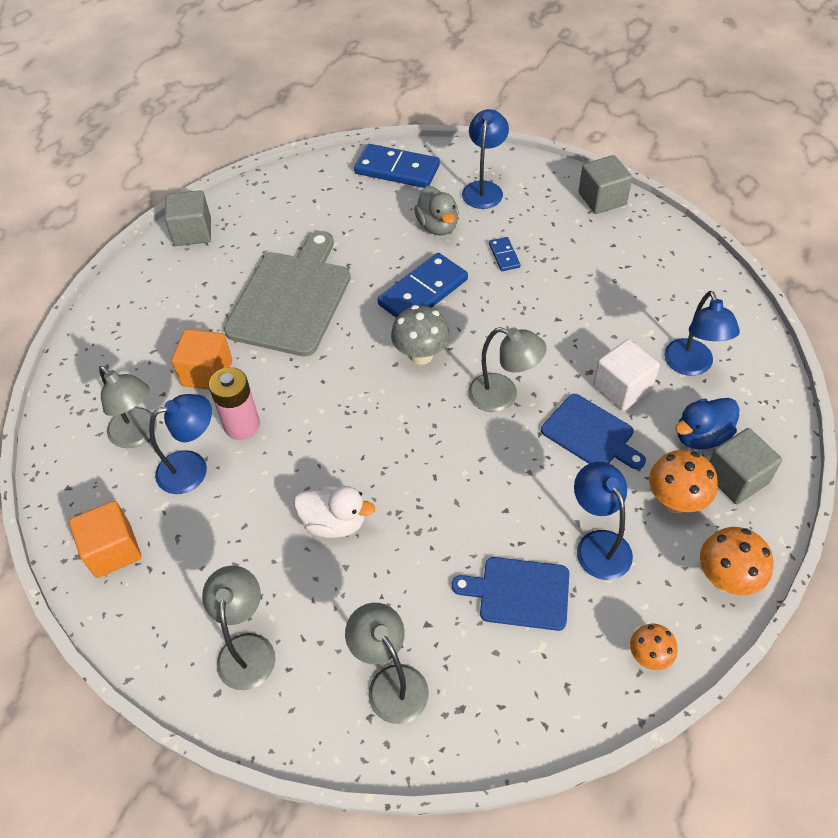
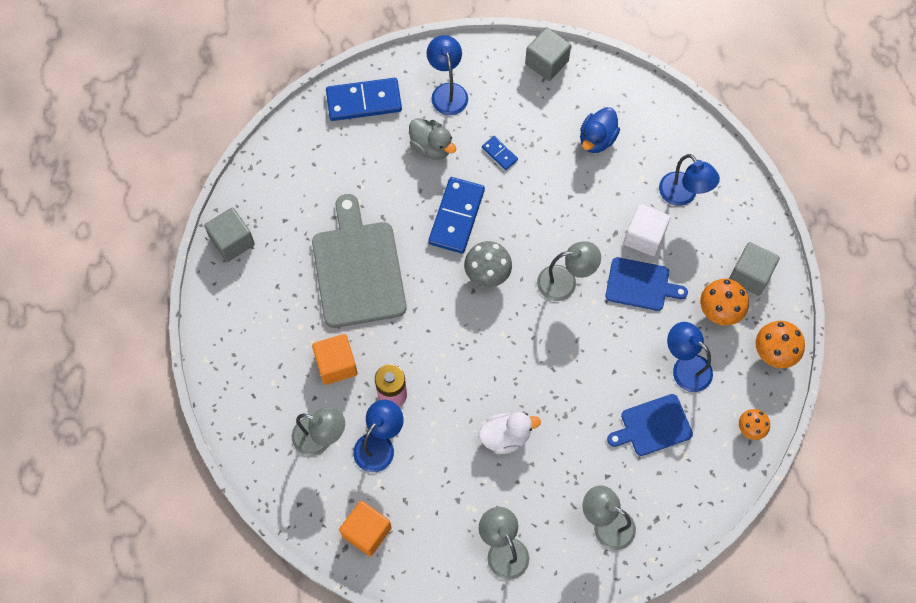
camera: 30 degrees left, 15 degrees up
(701, 436) = (714, 252): blue duck -> blue duck (597, 139)

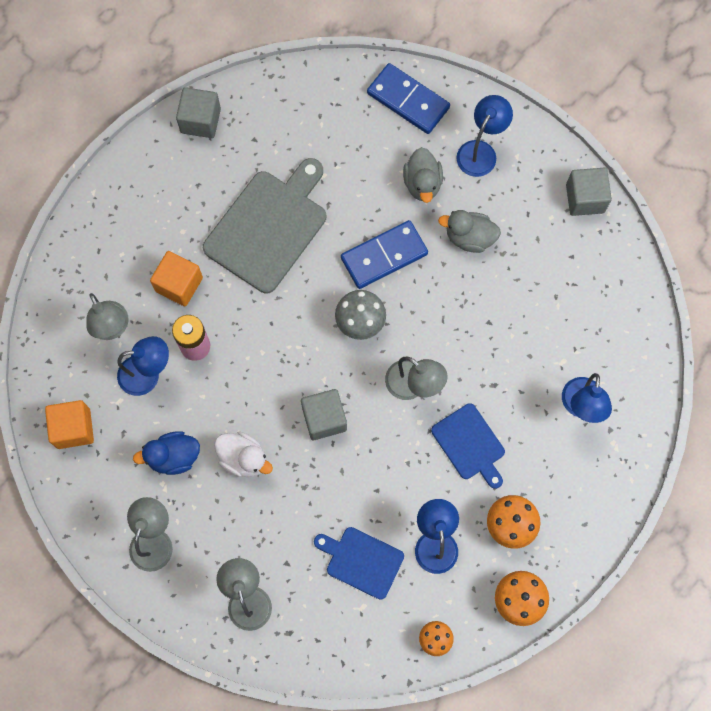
camera: 45 degrees right, 5 degrees up
(499, 154) = (469, 237): blue domino -> grey duck
(597, 139) = (559, 297): blue duck -> blue duck (173, 457)
(644, 237) = (513, 410): white cube -> none
(750, 275) = (566, 521): grey cube -> grey cube (324, 418)

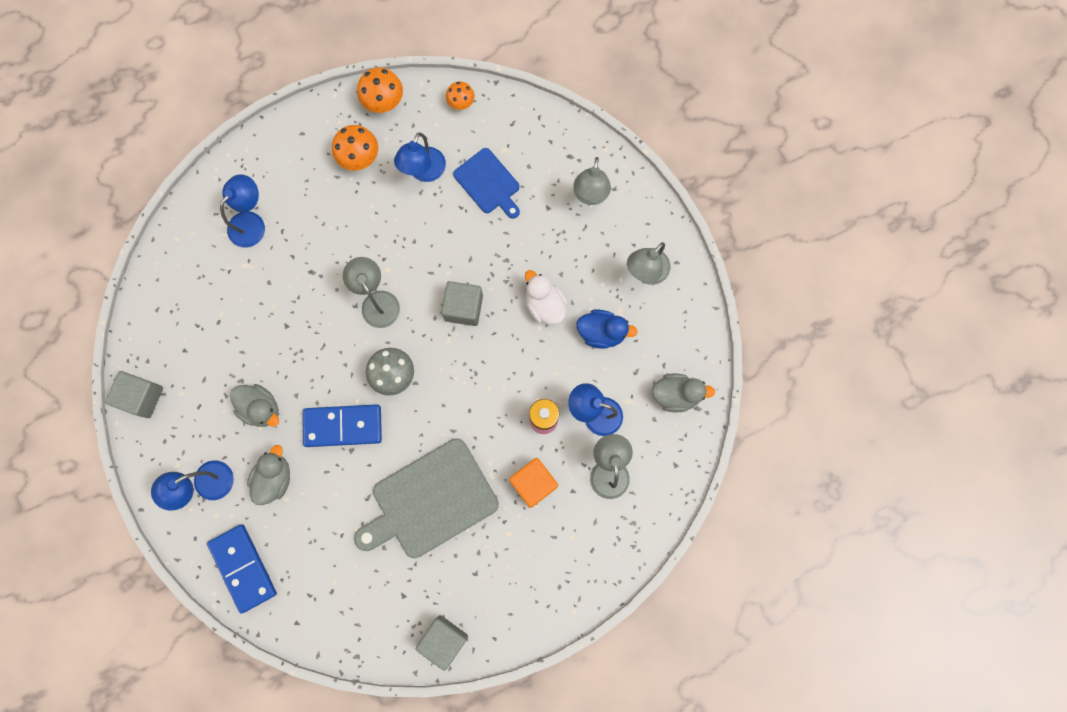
camera: 155 degrees left, 5 degrees up
(73, 428) = (676, 395): orange cube -> grey duck
(470, 444) = (357, 233): blue cutting board -> none

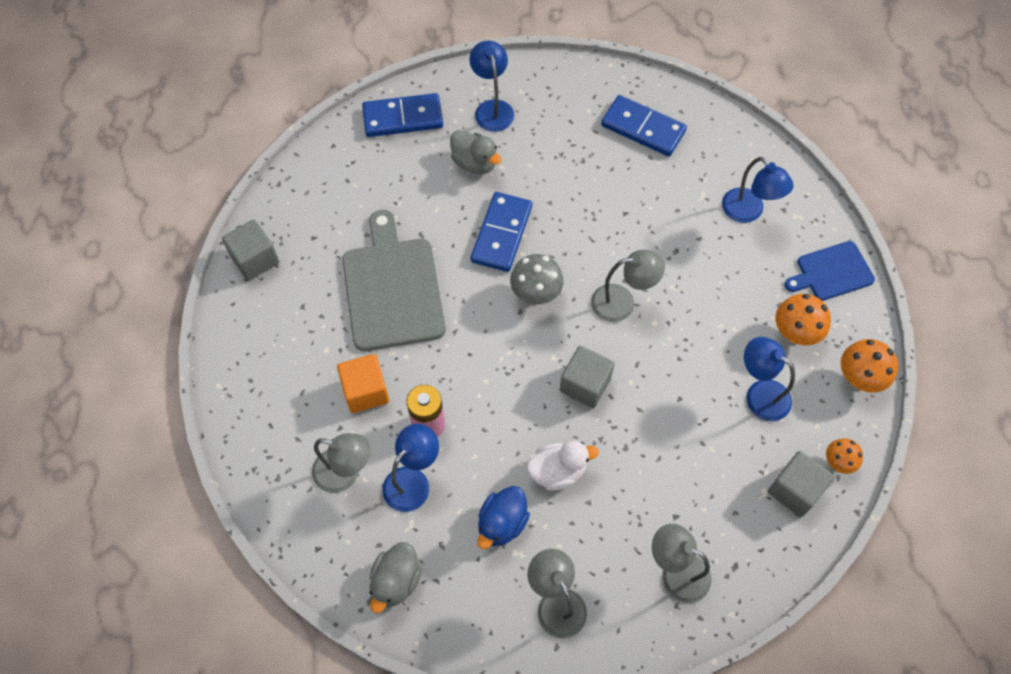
camera: 110 degrees right, 15 degrees down
(142, 397) = (597, 80): grey cube -> grey cube (794, 490)
(187, 338) = (643, 128): none -> blue domino
(261, 408) = (548, 170): grey duck -> none
(488, 183) = (726, 459): blue cutting board -> blue cutting board (831, 272)

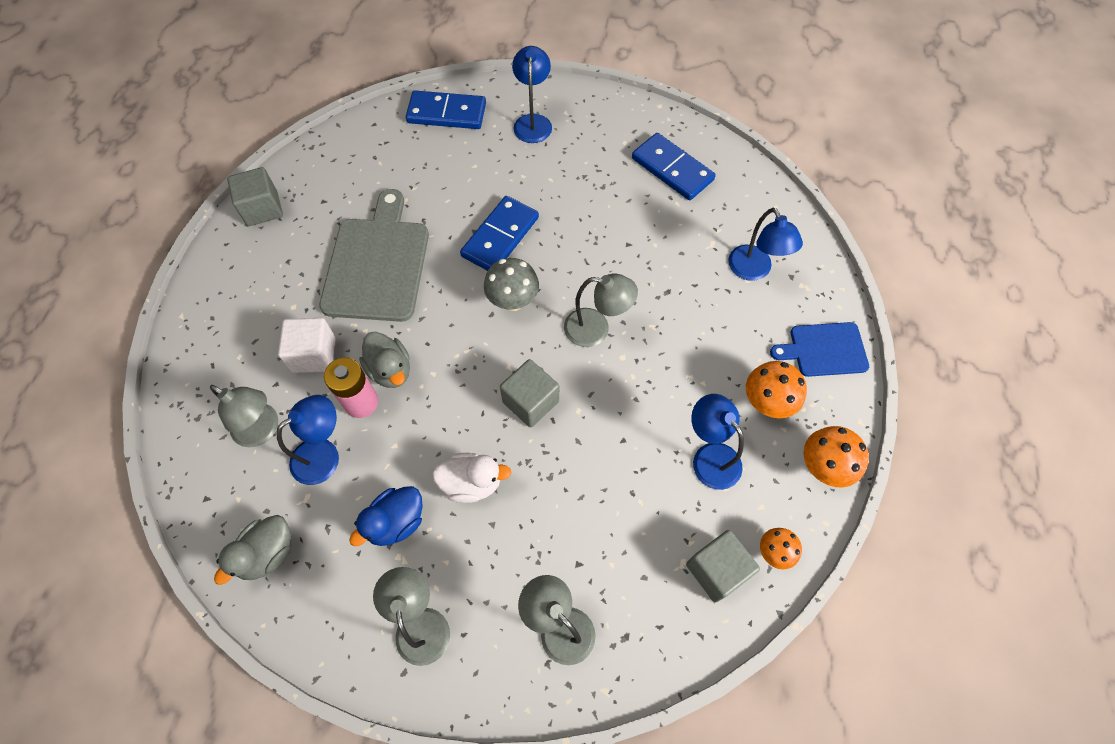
camera: 15 degrees right, 0 degrees up
(366, 391) = (314, 355): orange cube -> white cube
(475, 163) = (498, 167): grey duck -> grey duck (390, 370)

